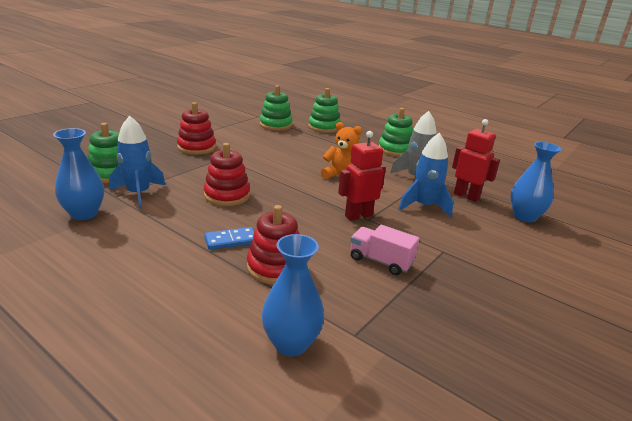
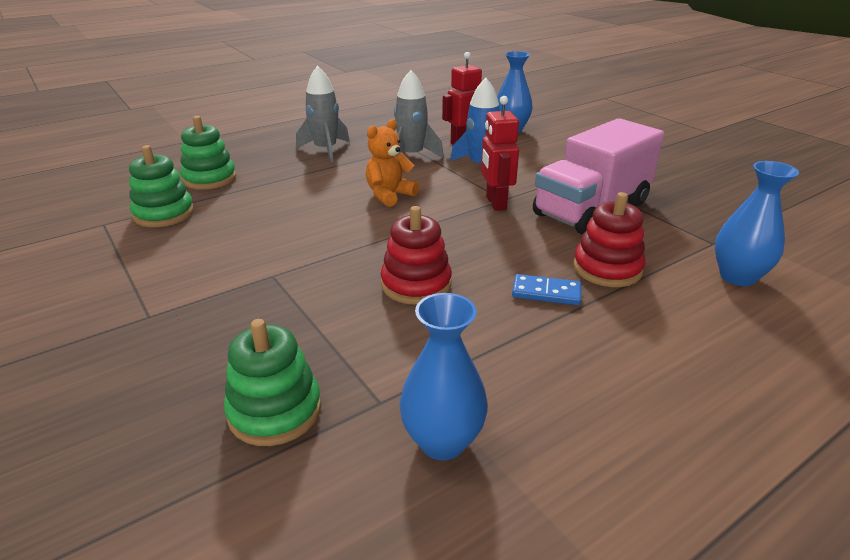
camera: 70 degrees left, 5 degrees up
(138, 194) = (380, 373): blue rocket -> none
(196, 147) = (207, 299): red stacking toy -> none
(231, 240) = (546, 293): blue domino -> blue domino turned 75 degrees counterclockwise
(380, 261) = (591, 209): pink truck -> pink truck, size x2.02
(395, 150) = (325, 150): green stacking toy -> grey rocket

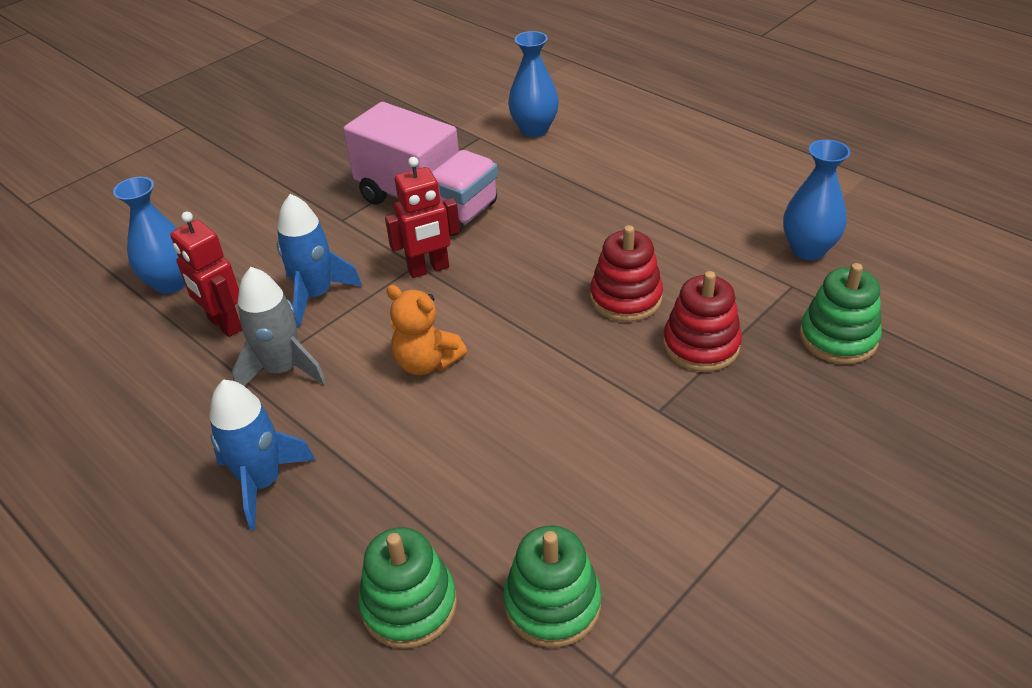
camera: 100 degrees left, 10 degrees up
(325, 150) = (262, 482): grey rocket -> blue rocket
(546, 293) = (603, 220): blue domino -> none
(607, 269) = (548, 190): red stacking toy -> red stacking toy (701, 345)

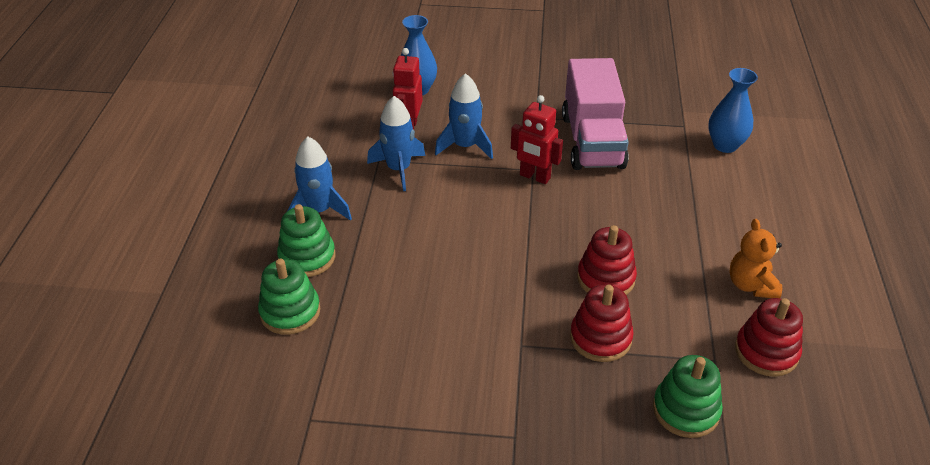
camera: 50 degrees right, 0 degrees up
(282, 369) = (399, 169): grey rocket -> blue rocket
(426, 362) = (458, 221): orange teddy bear -> orange teddy bear (751, 285)
(552, 604) = (336, 370): green stacking toy -> green stacking toy (307, 257)
(808, 250) = (766, 352): blue vase -> red stacking toy

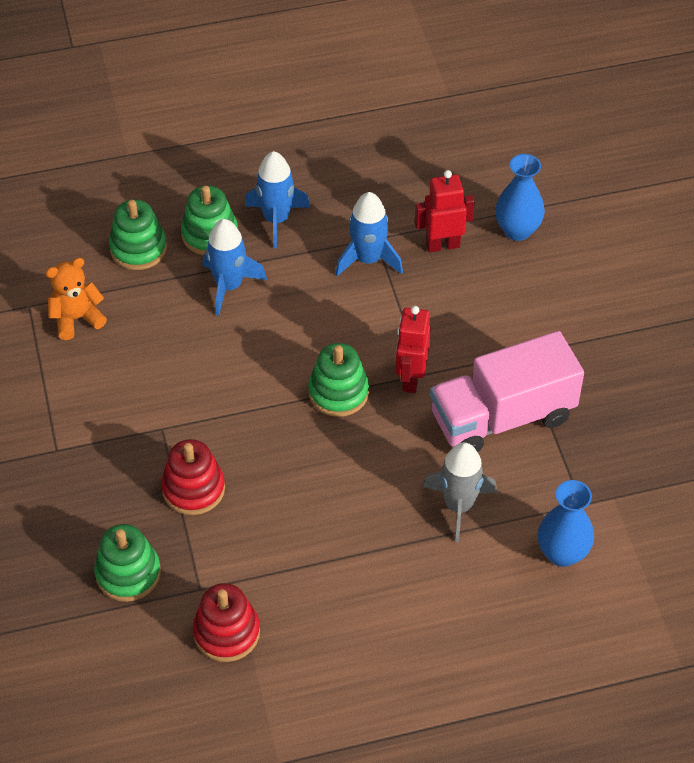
camera: 70 degrees right, 10 degrees up
(465, 146) = (434, 303): blue rocket -> blue rocket (229, 286)
(530, 220) = (338, 392): none -> green stacking toy
(605, 278) = (277, 477): red stacking toy -> none
(668, 183) = (458, 506): none -> grey rocket
(751, 285) = (319, 608): orange teddy bear -> orange teddy bear (77, 318)

